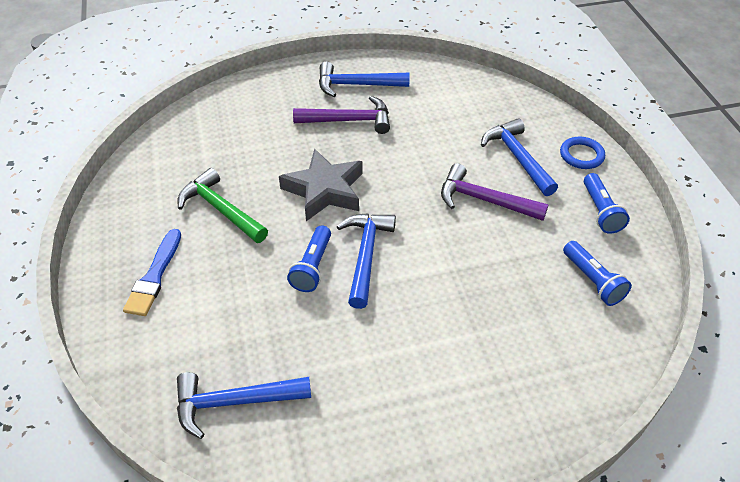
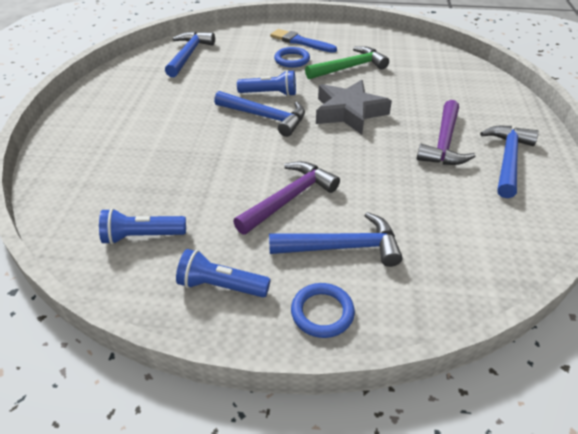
camera: 110 degrees right, 5 degrees down
(215, 270) = (292, 60): none -> blue ring
(312, 267) = (270, 94): blue flashlight -> blue flashlight turned 150 degrees clockwise

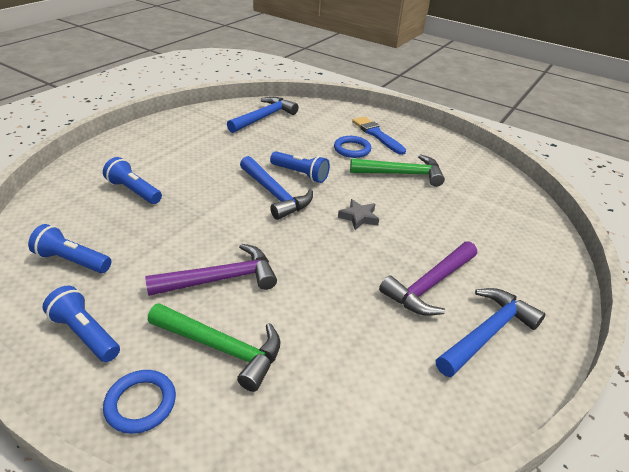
camera: 25 degrees right, 5 degrees down
(134, 158) = (134, 191): none -> blue flashlight
(342, 247) = (222, 348): blue hammer -> green hammer
(349, 112) = (359, 217): grey star -> grey star, size x0.49

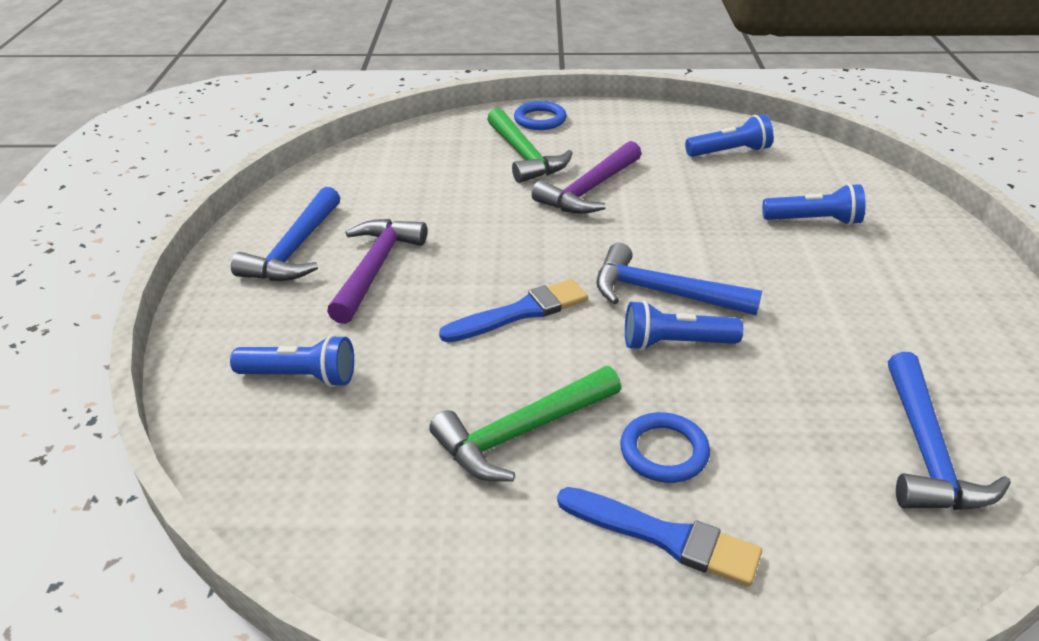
camera: 150 degrees right, 0 degrees up
(85, 334) = (631, 127): blue flashlight -> blue flashlight (300, 376)
(222, 348) = (525, 156): green hammer -> green hammer turned 105 degrees counterclockwise
(359, 217) = (520, 312): grey star -> blue brush

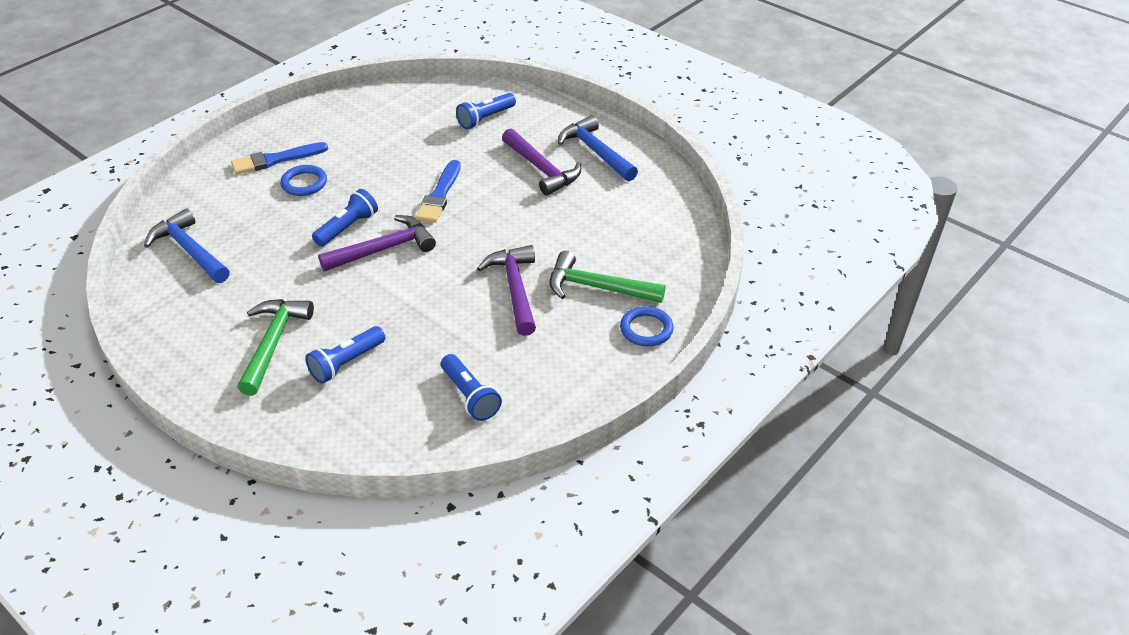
camera: 130 degrees right, 5 degrees up
(521, 433) = (369, 155): green hammer -> green hammer (273, 343)
(662, 293) = (384, 249): blue hammer -> purple hammer
(729, 152) = (470, 396): blue flashlight -> blue flashlight turned 60 degrees counterclockwise

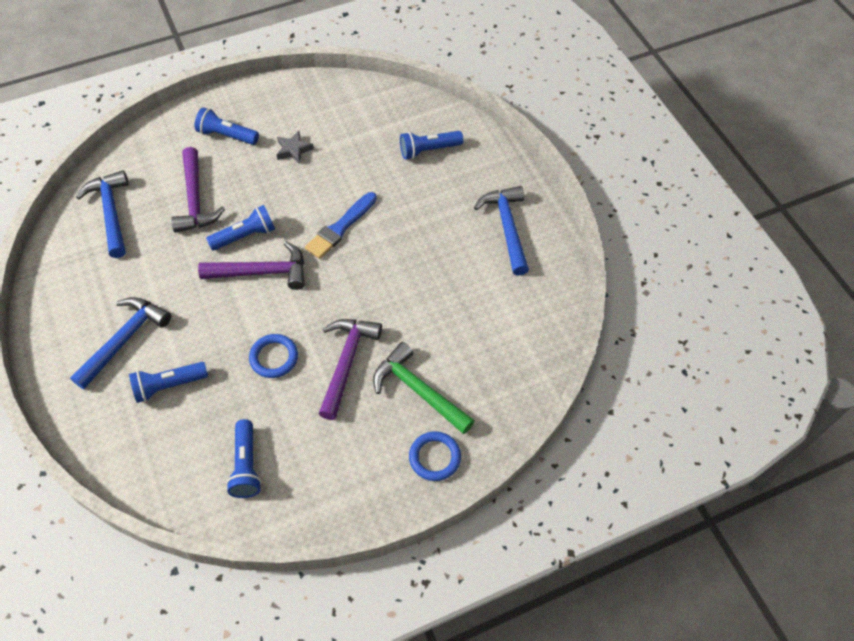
camera: 25 degrees right, 15 degrees up
(273, 343) = (124, 339): green hammer -> blue hammer
(276, 160) = (226, 135): blue brush -> blue flashlight
(304, 183) = (236, 171): blue ring -> blue ring (274, 357)
(353, 152) = (293, 150): none -> grey star
(542, 169) = (446, 230): purple hammer -> purple hammer (195, 200)

